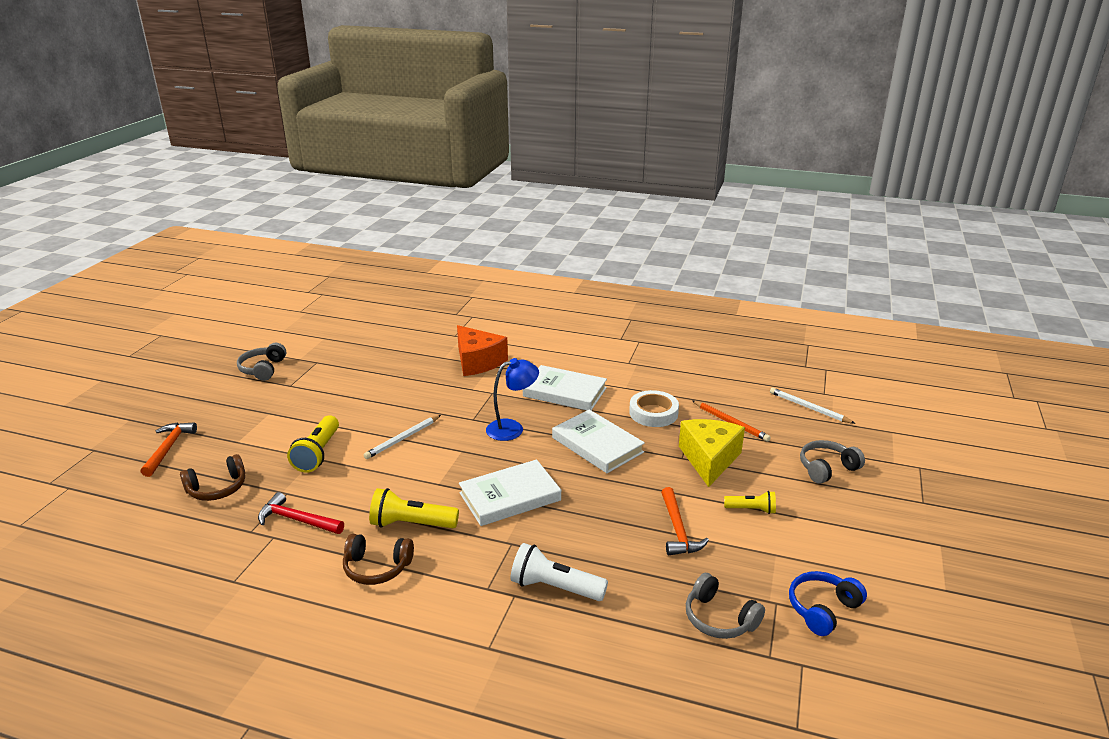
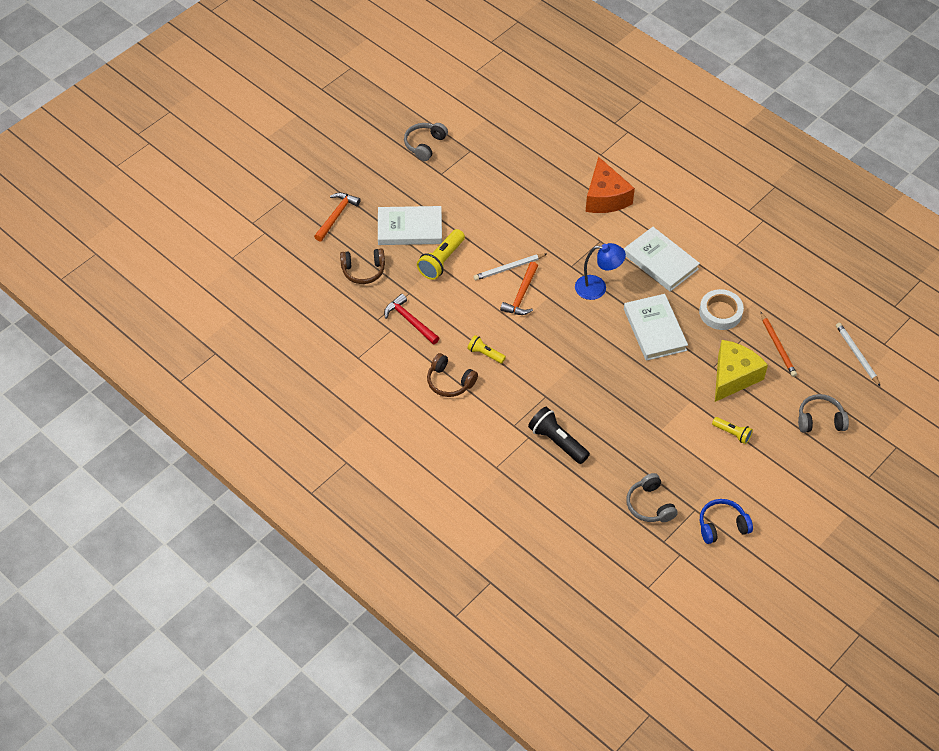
camera: 25 degrees right, 25 degrees up
(411, 524) = (485, 354): yellow flashlight -> yellow flashlight, size x0.60
(510, 497) = (563, 355): white book -> white book (410, 228)
(555, 587) = (557, 442): white flashlight -> black flashlight
(678, 530) = (667, 429): orange hammer -> orange hammer (521, 295)

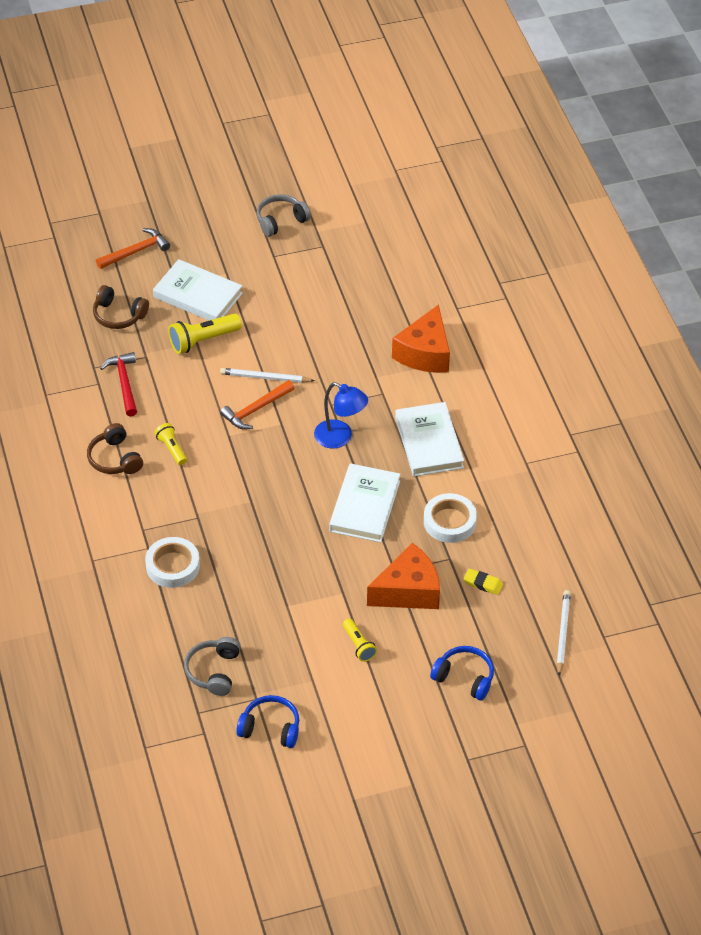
camera: 30 degrees right, 5 degrees down
(557, 442) = (172, 566): black flashlight -> white tape
(733, 376) = (408, 591): yellow cheese -> orange cheese
(778, 346) = (483, 583): orange pencil -> yellow eraser
(820, 420) = (464, 678): grey headphones -> blue headphones

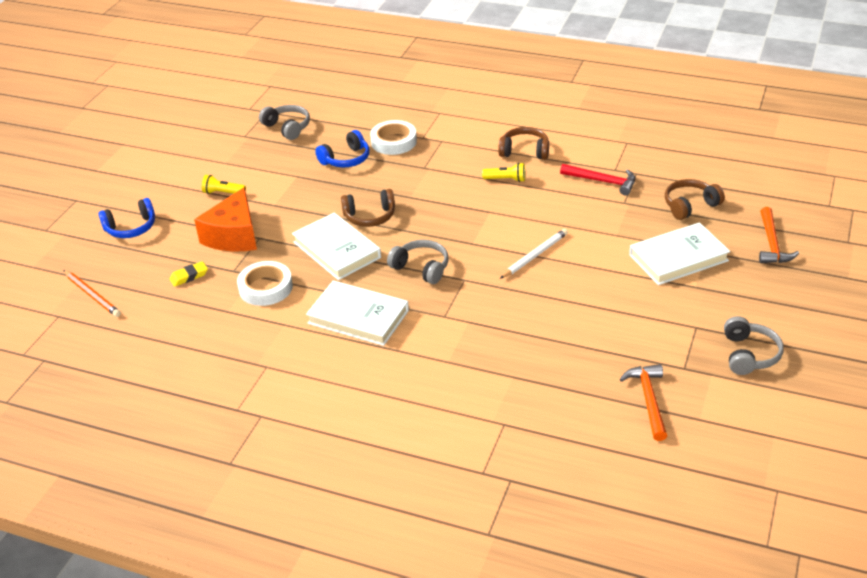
camera: 130 degrees right, 10 degrees down
(203, 340) = (615, 239): yellow flashlight -> none
(255, 409) = (503, 236): orange hammer -> orange hammer (648, 400)
(270, 728) = (216, 133): blue headphones -> blue headphones (346, 159)
(302, 512) = (370, 216): none -> brown headphones
(340, 438) = (421, 268): blue lamp -> grey headphones
(425, 353) = (465, 368): orange cheese -> none
(562, 633) = (92, 295): white pencil -> orange pencil

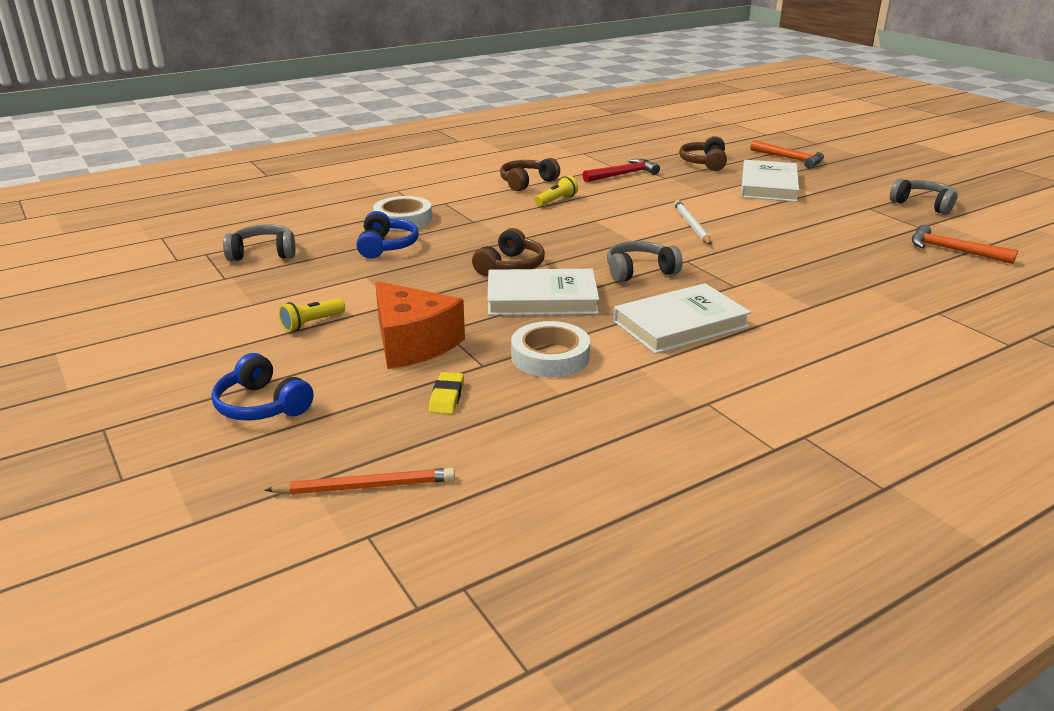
camera: 55 degrees left, 10 degrees down
(131, 228) = (262, 405): blue headphones -> blue headphones turned 120 degrees clockwise

